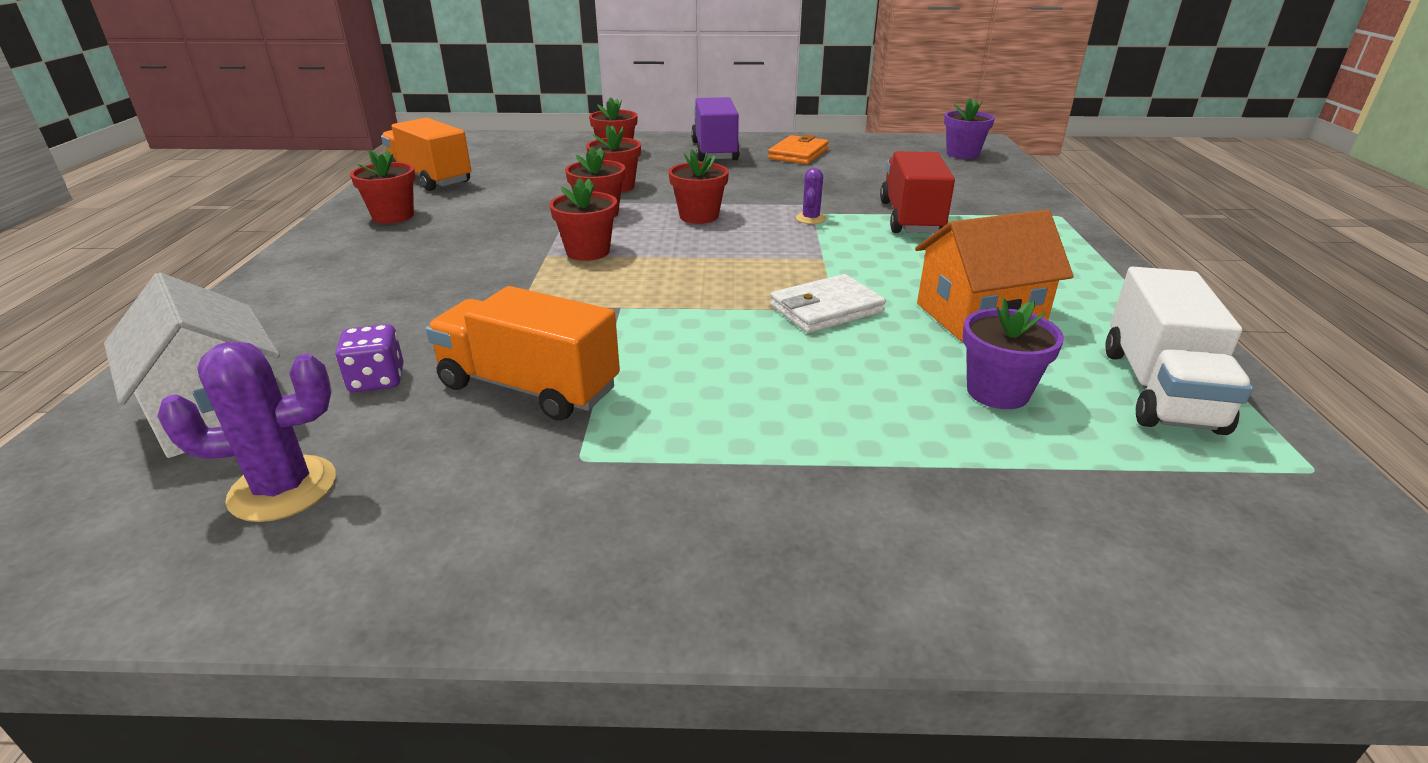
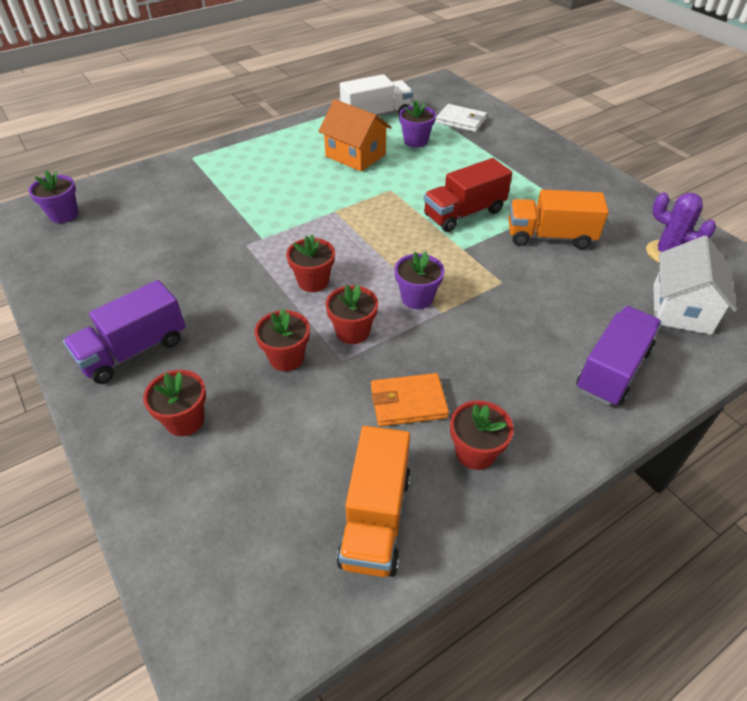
camera: 125 degrees left, 15 degrees up
(297, 305) = (612, 370): none -> purple truck
(377, 380) = (605, 280): purple dice -> none
(529, 387) = (550, 237): orange truck -> orange truck turned 105 degrees clockwise
(588, 251) = (417, 298): red flower pot -> purple flower pot
(798, 154) = (113, 295): orange wallet -> orange wallet (408, 402)
(810, 219) = (275, 235): purple cactus -> none
(826, 309) = (393, 192): white wallet -> white wallet (461, 121)
(911, 218) = (240, 200): red truck -> red truck (464, 213)

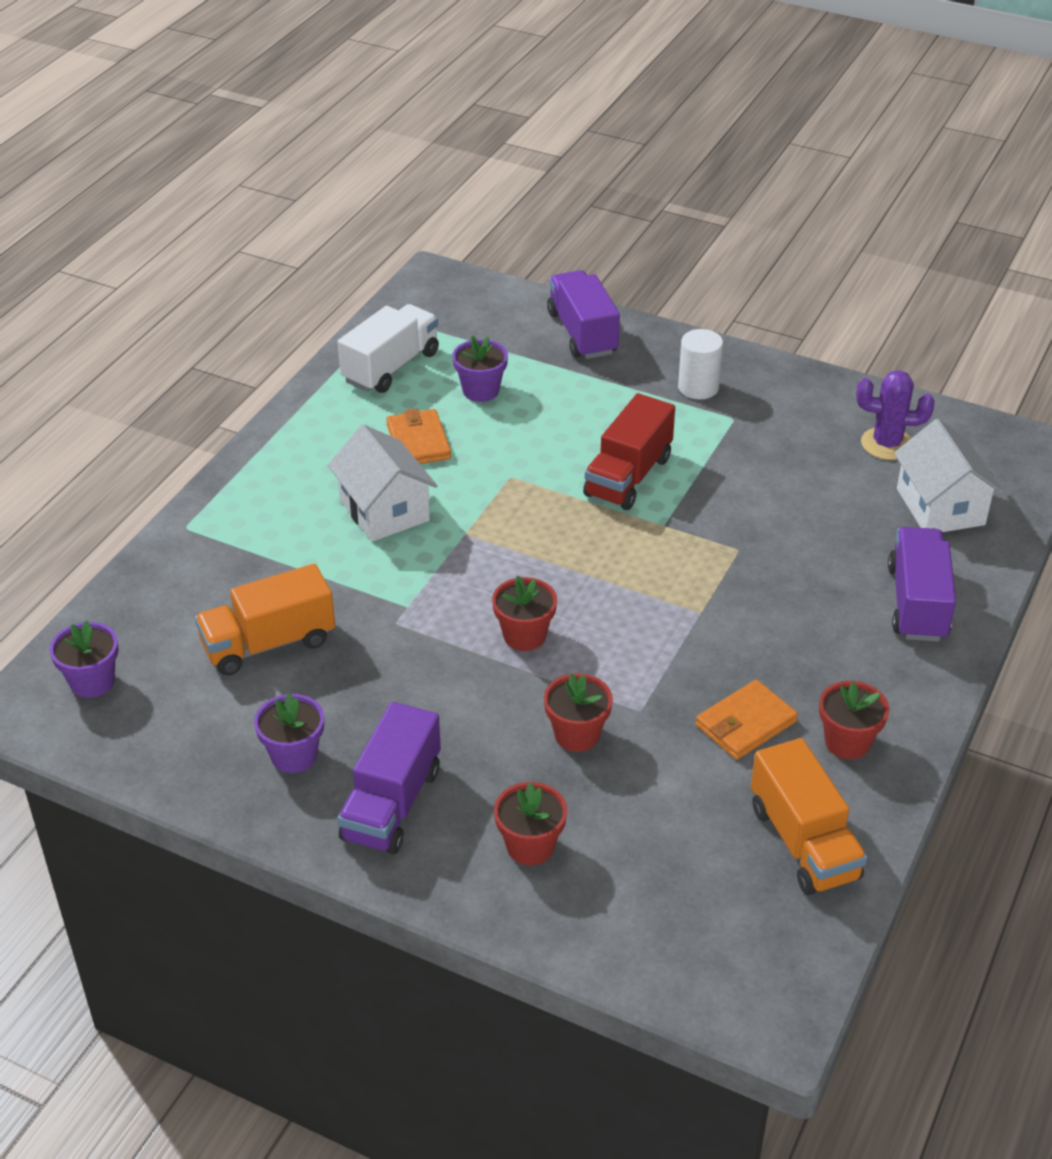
camera: 30 degrees left, 5 degrees down
(302, 183) = (384, 510): none -> white house
(352, 332) = (623, 675): red flower pot -> none
(355, 155) = (418, 442): orange house -> orange wallet
(417, 298) = (661, 606): purple flower pot -> purple flower pot (294, 756)
(461, 121) = (515, 337): white wallet -> none
(503, 130) = (582, 333): none -> purple truck
(550, 237) = (750, 471): orange truck -> orange truck (268, 643)
(553, 179) = (698, 387): none -> white cylinder

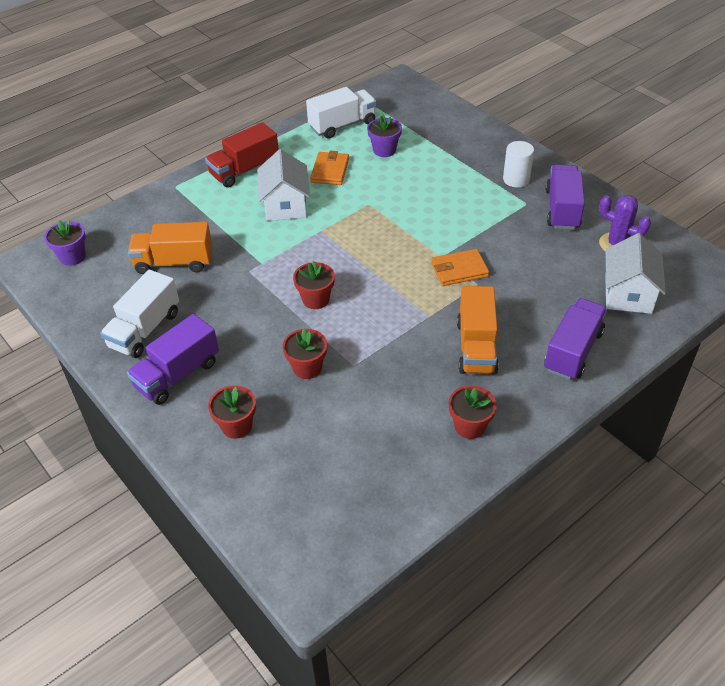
camera: 25 degrees right, 5 degrees up
(294, 756) = (145, 330): purple flower pot -> white truck
(582, 333) = (465, 131): purple truck -> purple truck (562, 209)
(628, 476) = (438, 222): red truck -> red truck (244, 170)
(745, 723) = (412, 393): orange wallet -> orange wallet (459, 270)
(803, 842) = (400, 481): orange truck -> orange truck (476, 347)

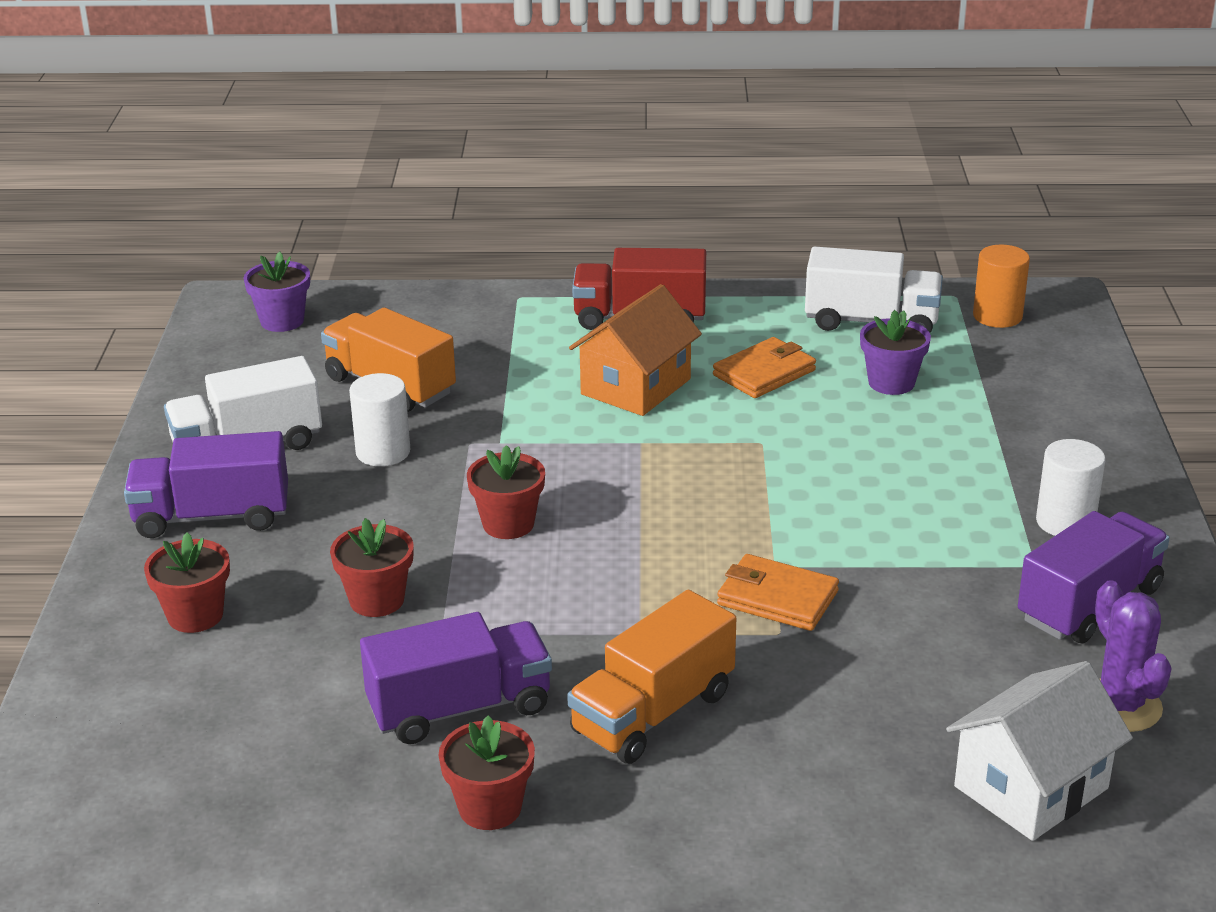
camera: 40 degrees right, 15 degrees down
(215, 297) = (383, 452): none -> white cylinder
(285, 205) = (636, 387): white house -> orange house
(387, 99) = (997, 316): none -> orange cylinder
(573, 351) = (803, 810): purple truck -> purple truck (460, 708)

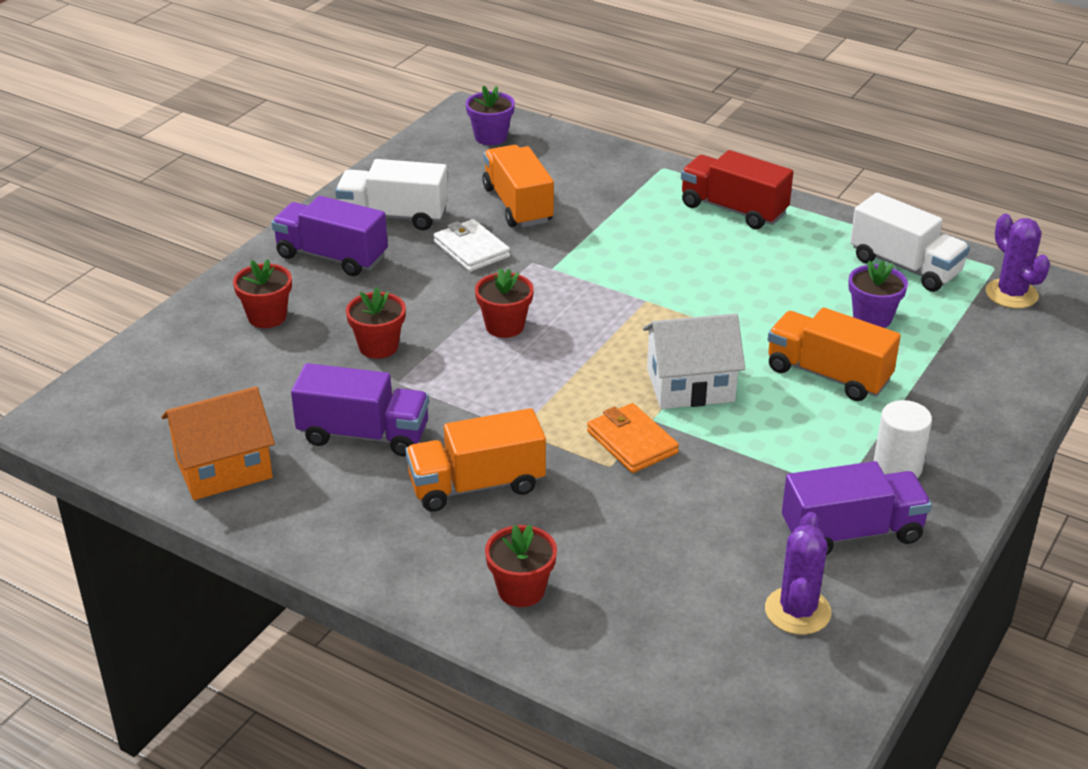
camera: 30 degrees right, 5 degrees up
(383, 452) = (471, 249): white cylinder -> white wallet
(490, 808) = (324, 503): red flower pot -> red flower pot (521, 590)
(636, 387) = (681, 259): orange house -> orange house (223, 468)
(764, 373) = (783, 279): orange wallet -> none
(906, 454) = (828, 375): none -> orange truck
(997, 316) = (1011, 294): orange cylinder -> purple cactus
(1030, 787) = (674, 637): white house -> white house (690, 385)

